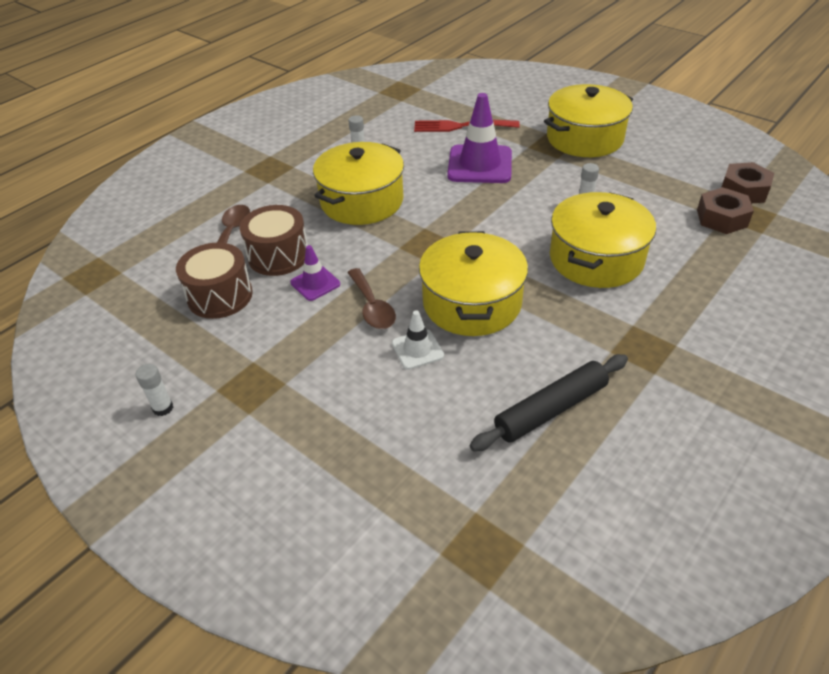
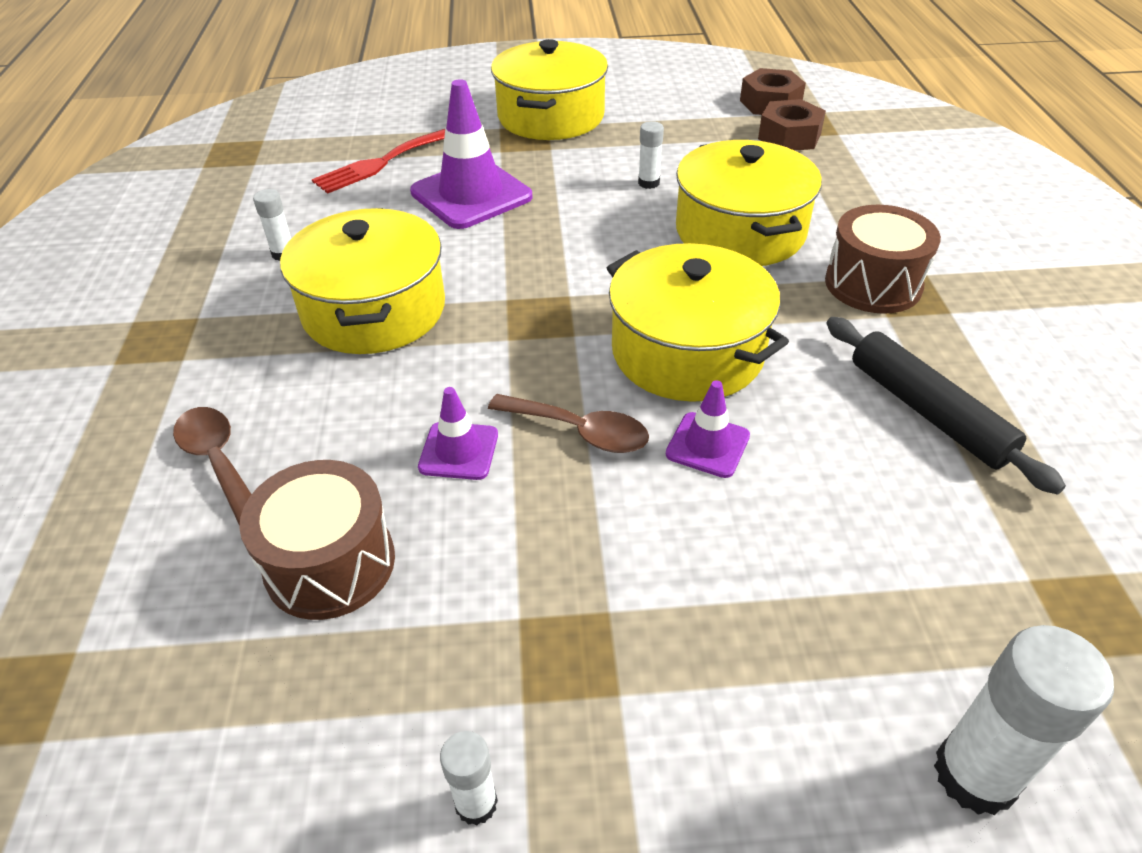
camera: 45 degrees left, 0 degrees up
(278, 255) = (347, 448): brown drum -> brown drum (873, 284)
(328, 549) = (975, 775): none -> white glue stick
(417, 349) = (707, 445): white traffic cone -> purple traffic cone
(551, 409) = (927, 412): black rolling pin -> black rolling pin turned 45 degrees counterclockwise

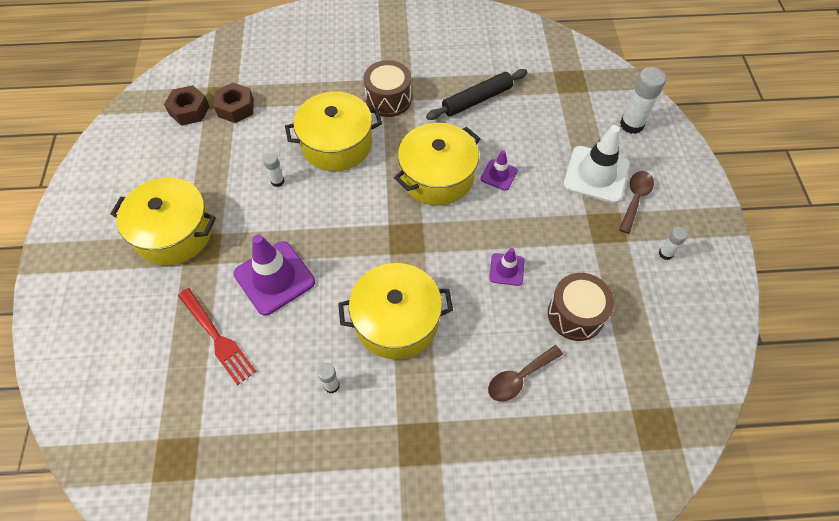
camera: 90 degrees left, 15 degrees up
(580, 431) = (492, 221): brown spoon -> brown spoon (635, 199)
(744, 646) = (596, 174): none -> white traffic cone

